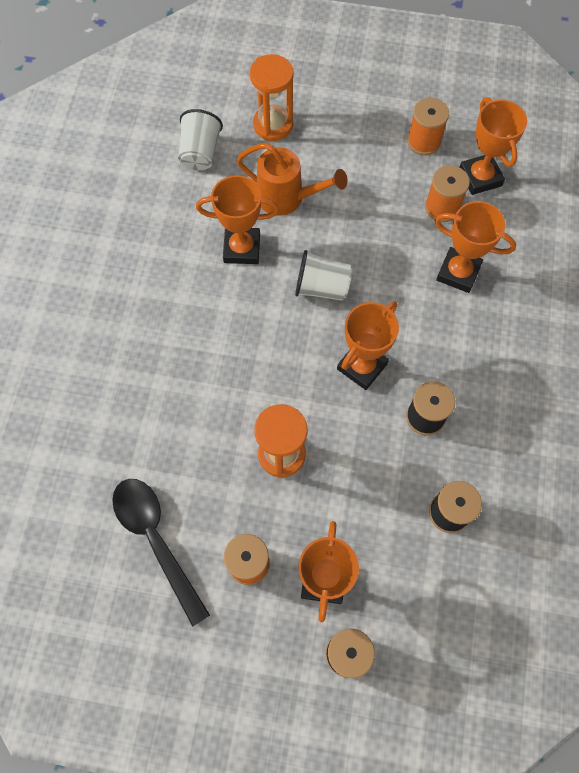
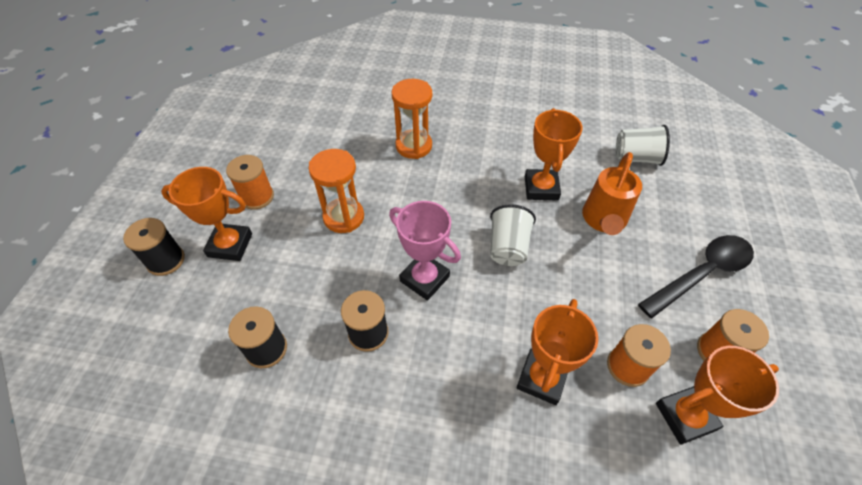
camera: 90 degrees right, 15 degrees down
(156, 540) = (288, 144): black spoon -> black spoon (702, 273)
(273, 125) = (687, 209): orange hourglass -> orange hourglass (414, 146)
(362, 366) = (424, 279): orange trophy -> pink trophy

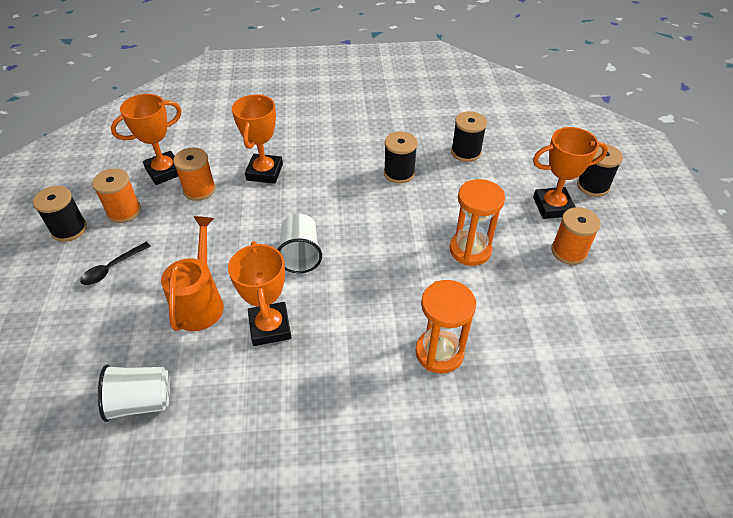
camera: 165 degrees right, 5 degrees down
(424, 279) = (370, 215): pink trophy -> none
(702, 273) = (112, 268): black spoon -> black spoon, size x0.54
(775, 338) = (69, 229): none -> black spool

